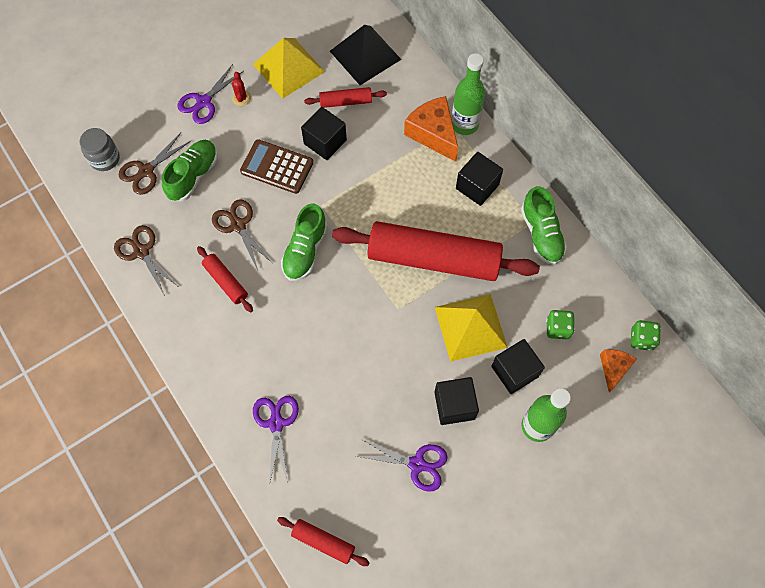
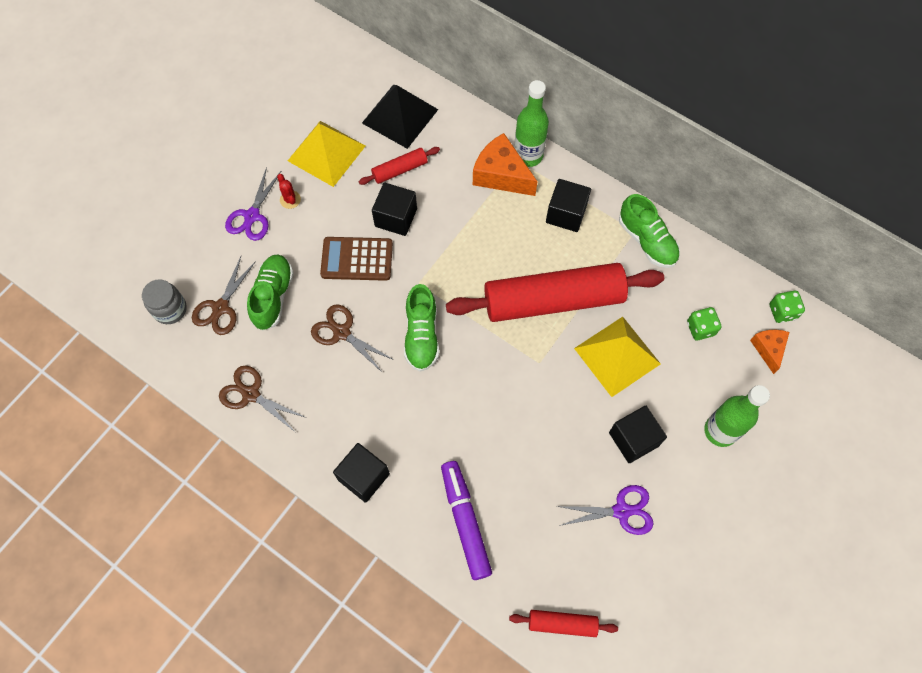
camera: 20 degrees left, 0 degrees up
(226, 281) = (353, 395): red rolling pin -> none
(276, 423) = (465, 521): purple scissors -> purple marker
(514, 371) = (677, 385): black cube -> black cube (363, 477)

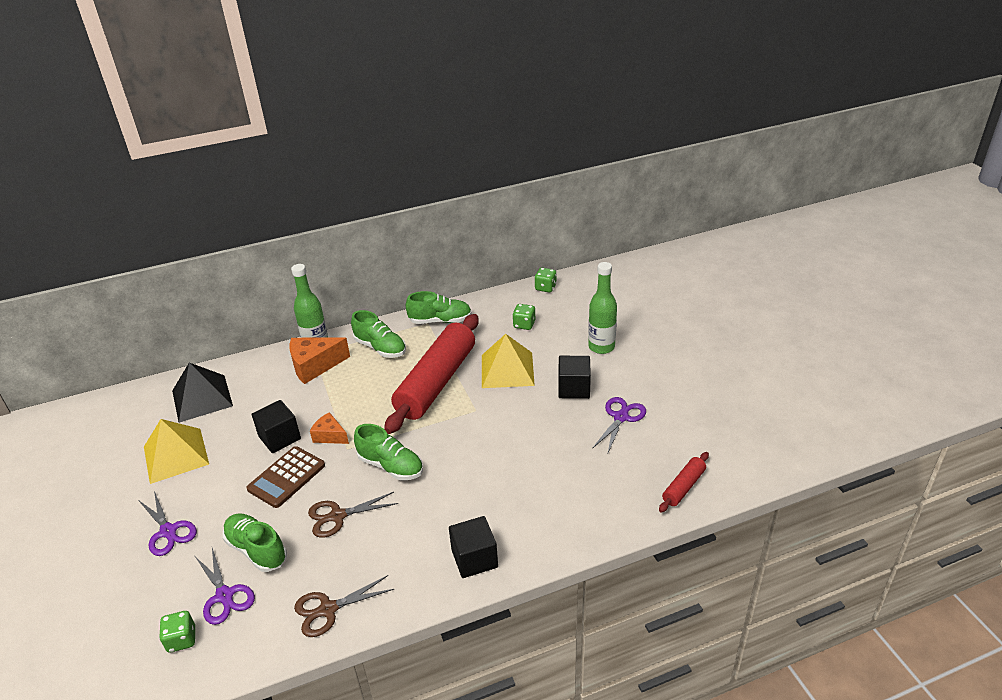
camera: 55 degrees left, 30 degrees down
(170, 309) = (182, 639): grey jar -> green dice
(220, 308) = (224, 596): brown scissors -> purple scissors
(290, 199) = (186, 497): red cactus -> none
(400, 170) = (244, 418): red rolling pin -> none
(465, 521) = (563, 508): purple marker -> none
(566, 214) = (380, 348): black cube -> green shoe
(768, 349) = (564, 303): orange cheese -> orange cheese (330, 436)

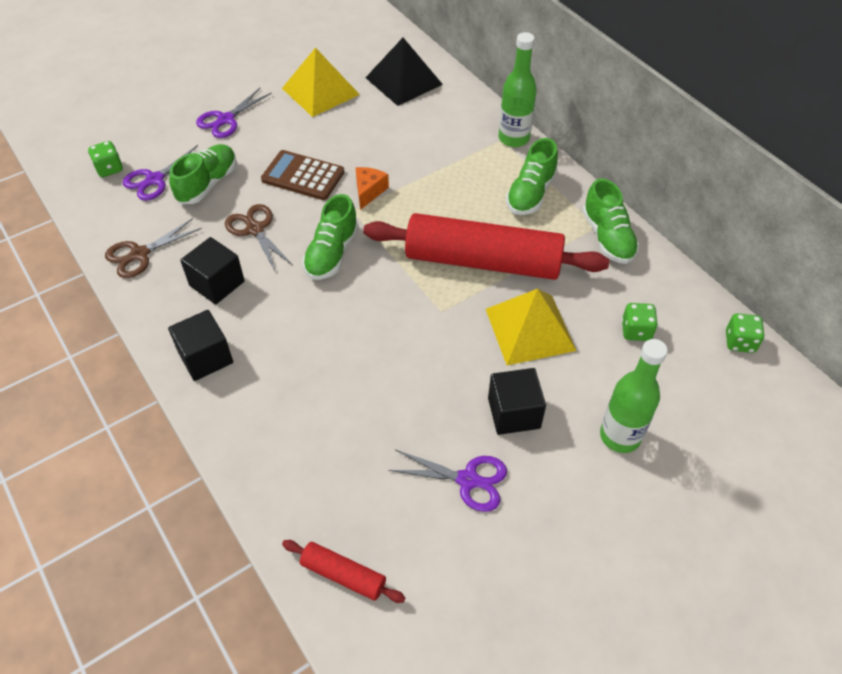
camera: 75 degrees right, 15 degrees up
(279, 438) = (358, 154): black cube -> black cube (217, 283)
(315, 366) = (479, 147): orange cheese -> none
(328, 609) = (139, 254): brown scissors -> brown scissors turned 90 degrees counterclockwise

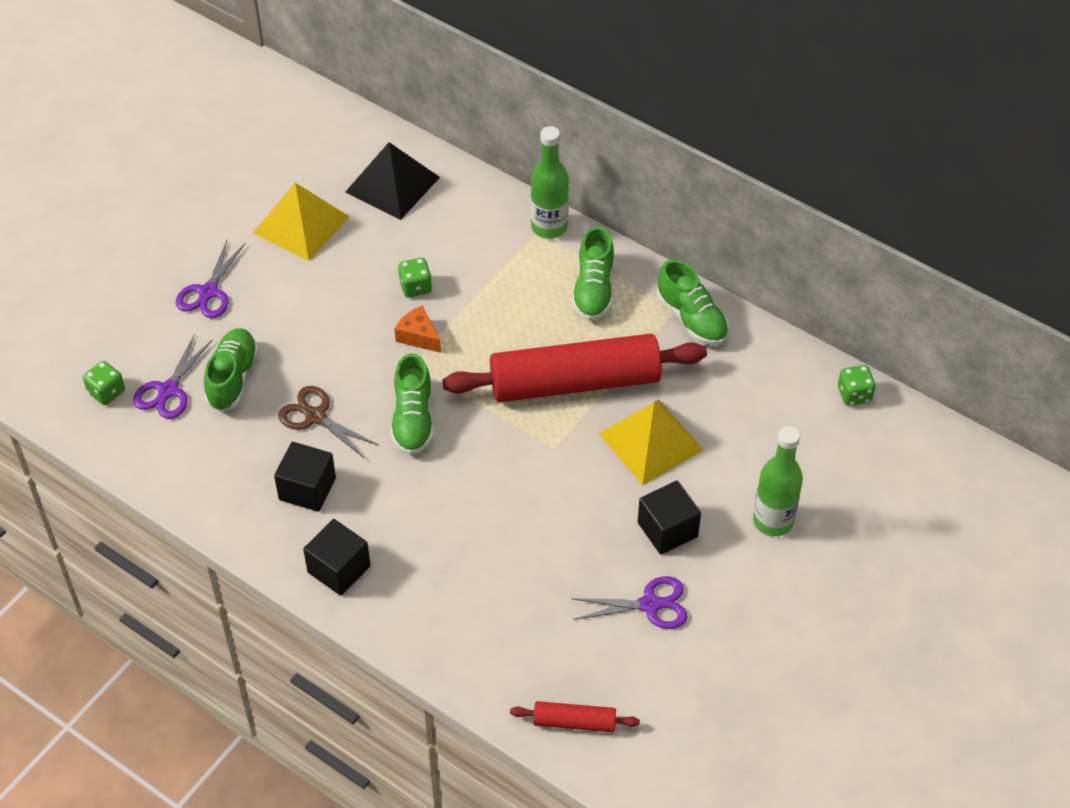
camera: 20 degrees left, 0 degrees up
(139, 254) = (203, 482): brown scissors -> none
(303, 176) = (336, 338): brown calculator -> none
(369, 191) = (418, 336): orange cheese -> orange cheese turned 45 degrees counterclockwise
(636, 331) = (753, 412): green dice -> green dice (415, 287)

